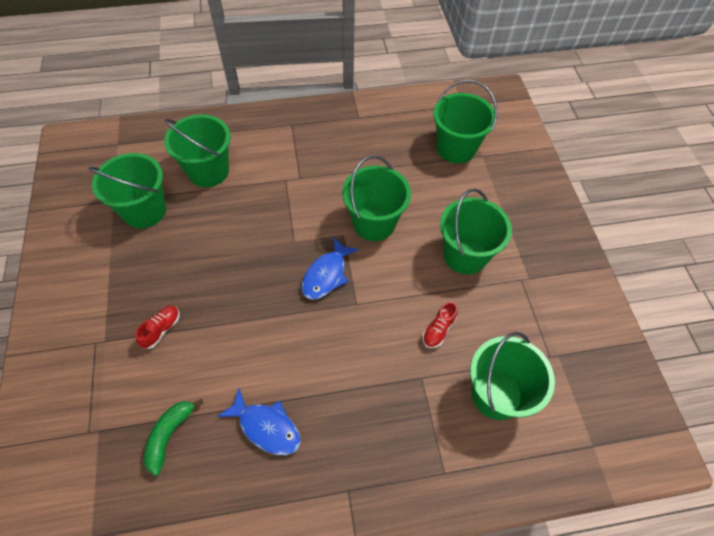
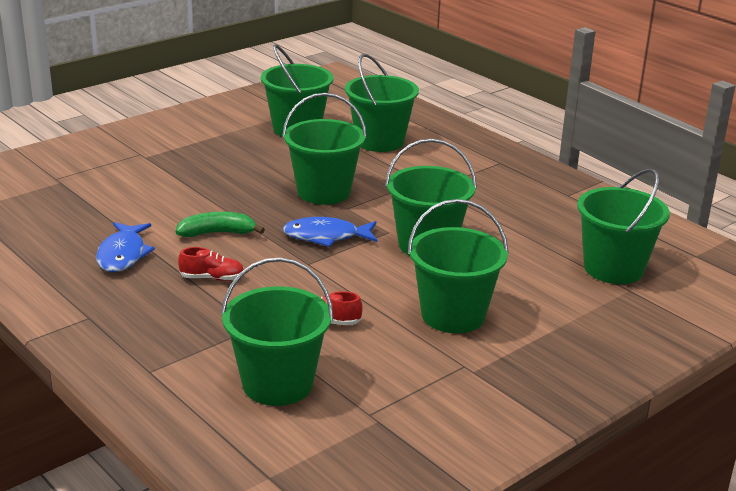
camera: 60 degrees right, 30 degrees down
(161, 329) = (179, 176): red shoe -> red shoe (212, 278)
(169, 435) = (79, 212): green banana -> green banana (217, 233)
(260, 244) = (324, 192): none -> green bucket

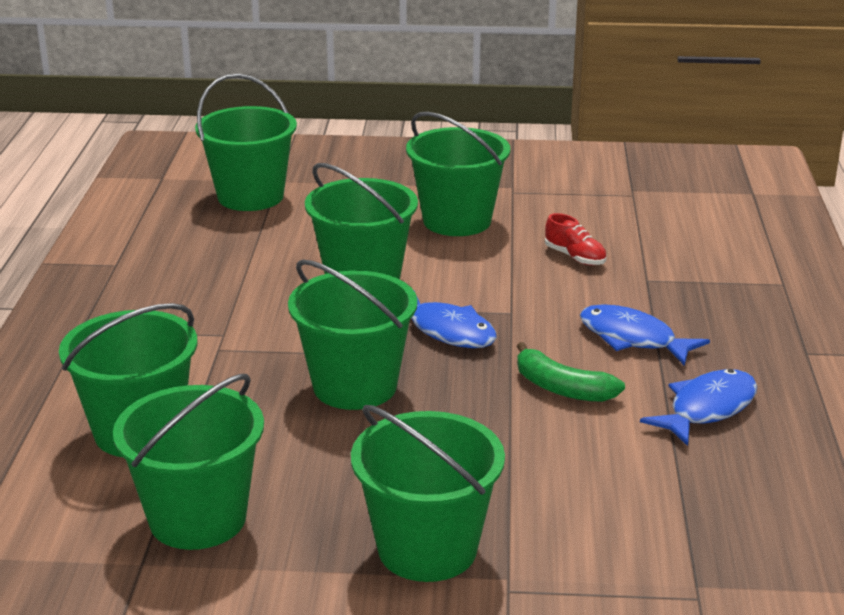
camera: 135 degrees left, 0 degrees up
(212, 278) = (632, 339): red shoe -> blue fish
(277, 384) = (680, 235): green bucket -> green bucket (427, 549)

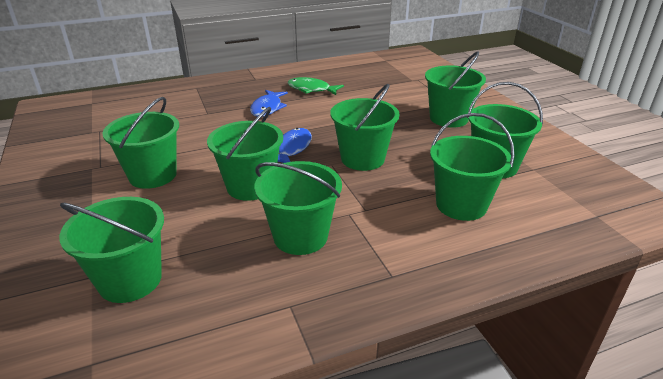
camera: 115 degrees left, 5 degrees up
(215, 291) = (300, 236): none -> green bucket
(562, 388) = (320, 115): green banana -> none
(575, 257) = (190, 132): red shoe -> none
(707, 409) = (311, 89): blue fish -> green fish

